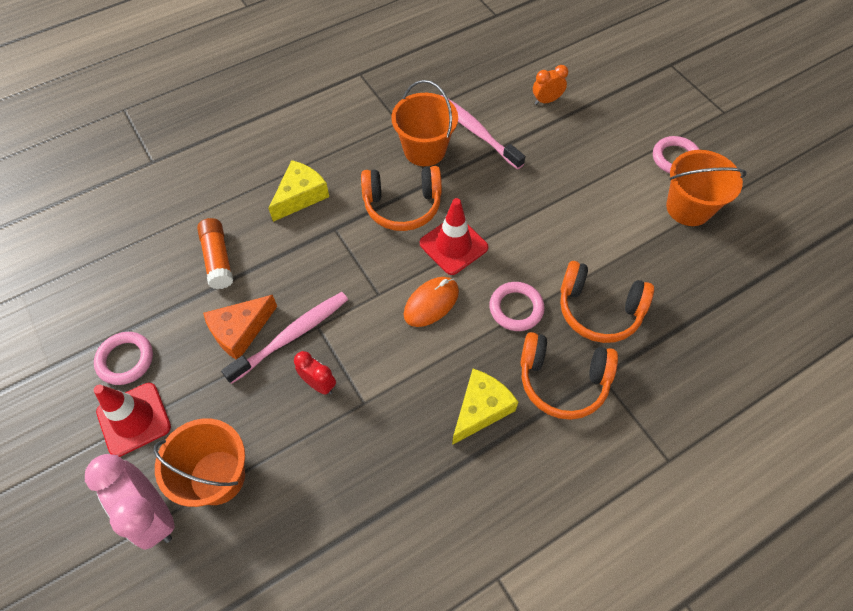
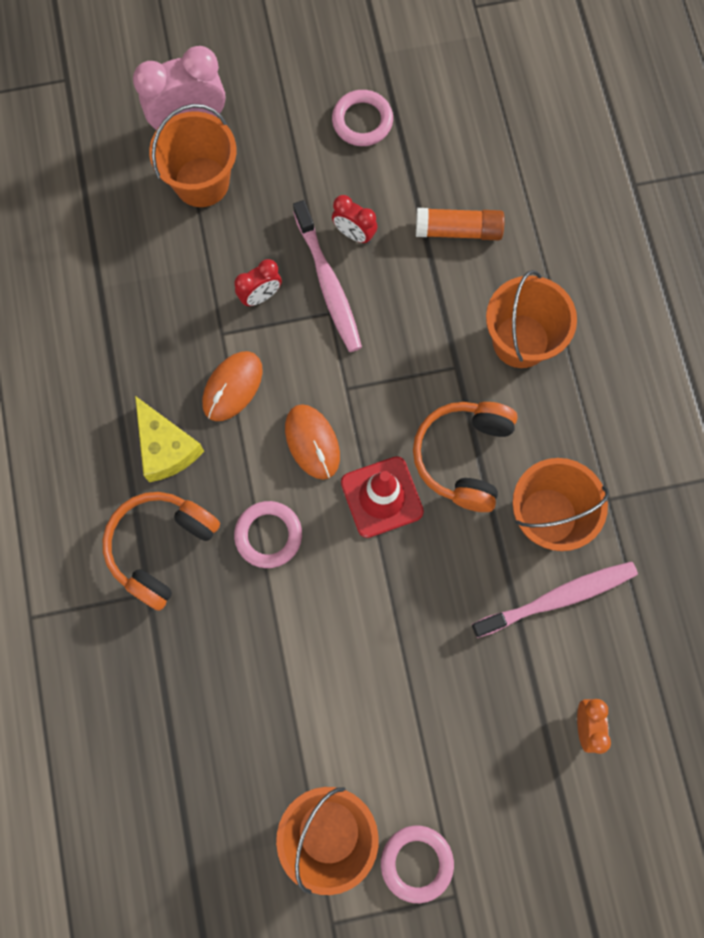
camera: 110 degrees right, 15 degrees up
(134, 419) = (292, 120): red traffic cone -> none
(240, 331) = (354, 234): orange cheese -> red clock
(300, 196) = (520, 341): yellow cheese -> orange bucket
(408, 376) = (232, 387): none -> orange mouse
(599, 310) = (228, 631): orange headphones -> none

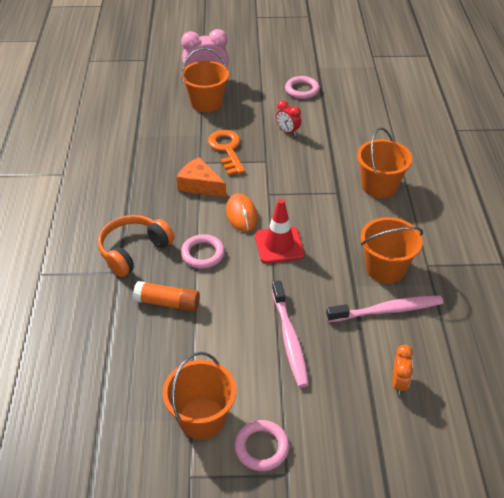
camera: 10 degrees right, 30 degrees down
(166, 448) = (152, 206): yellow cheese -> none
(232, 387) = (200, 185): orange mouse -> orange cheese
(260, 296) = (227, 150): red clock -> orange key
(328, 283) = (268, 149): pink toothbrush -> pink toothbrush (289, 338)
(458, 230) = (349, 136): orange glue stick -> orange glue stick (167, 303)
(464, 457) = (335, 233): orange headphones -> none

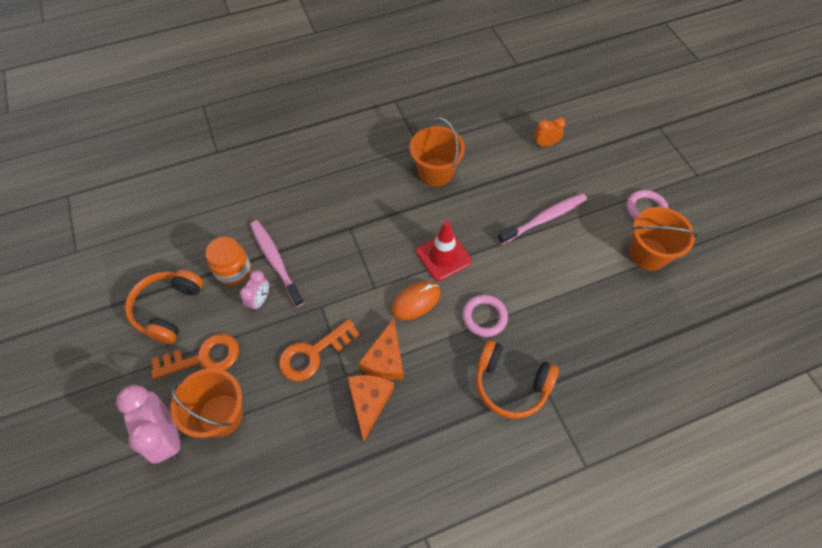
camera: 110 degrees left, 15 degrees up
(167, 303) = (557, 323): orange glue stick -> none
(171, 169) = (369, 402): none -> orange cheese
(254, 101) = (203, 357): none -> orange key
(287, 131) = (260, 300): red clock -> pink clock
(302, 90) = (168, 309): pink ring -> orange headphones
(321, 122) = (233, 271): none -> orange jar
(379, 186) = (328, 196): orange bucket -> none
(387, 310) = (481, 163): pink toothbrush -> pink toothbrush (275, 261)

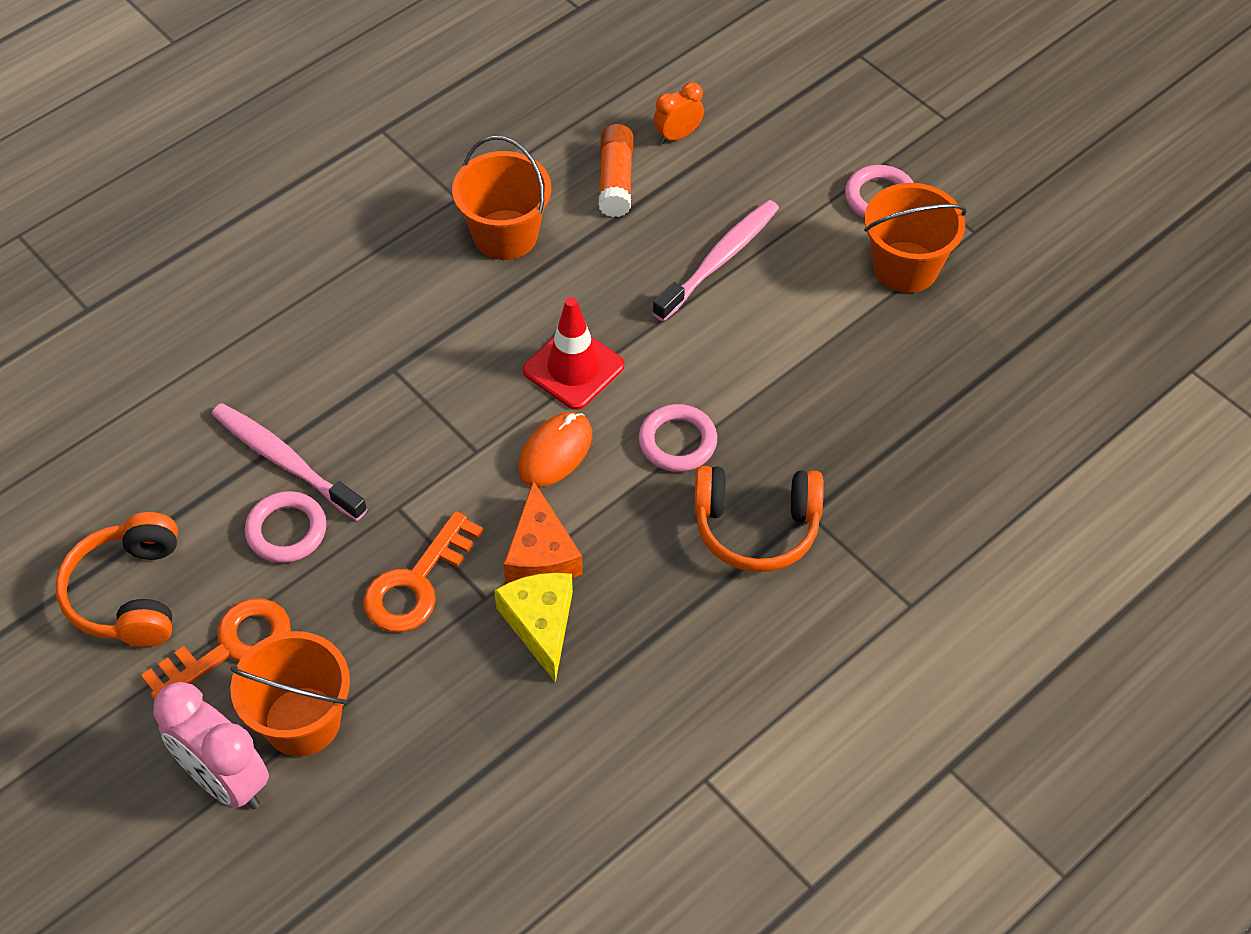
camera: 20 degrees left, 5 degrees down
(233, 271) = (217, 499): orange jar -> none
(260, 300) = (286, 531): pink clock -> pink ring
(369, 402) = (540, 624): orange cheese -> yellow cheese
(504, 159) = (616, 180): none -> orange glue stick

